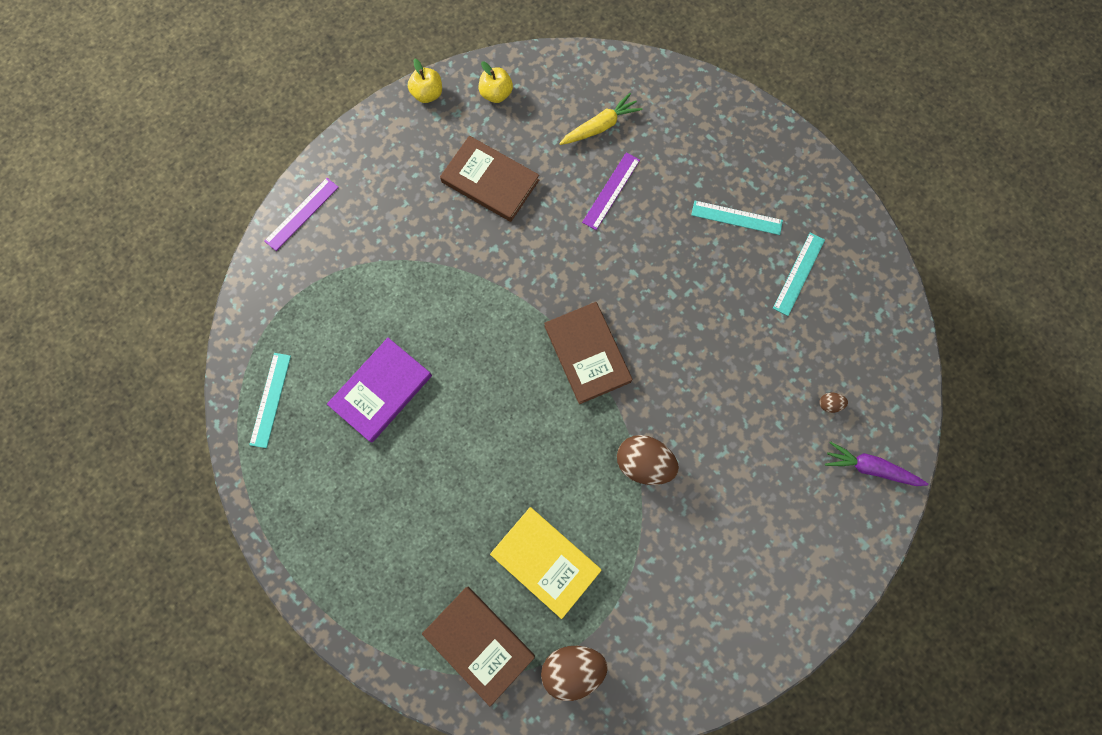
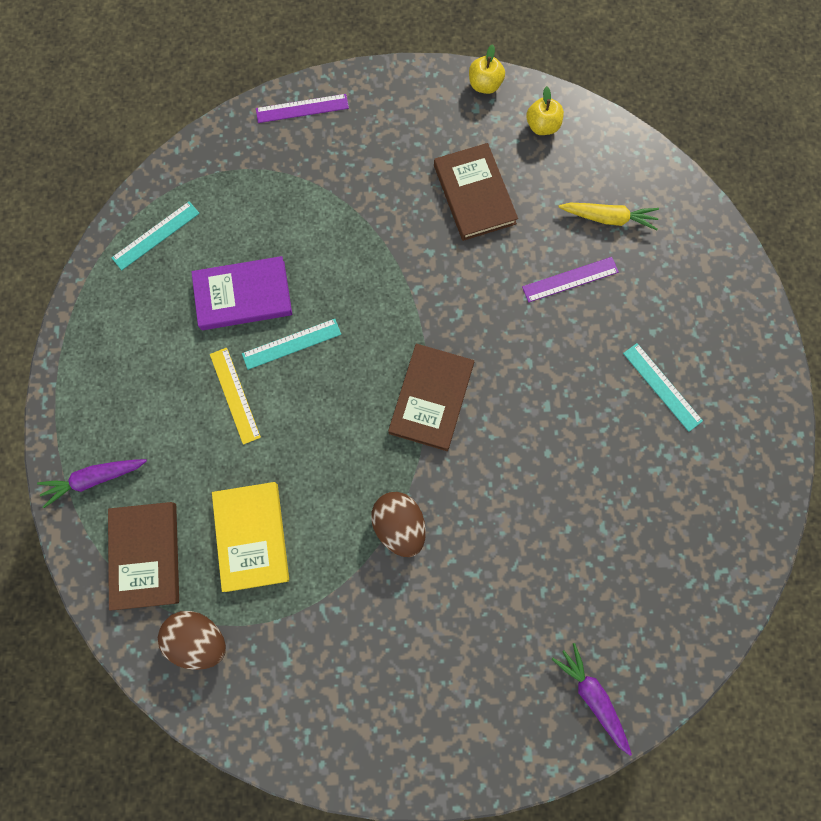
camera: 40 degrees right, 0 degrees up
(388, 622) = (94, 479): none -> purple carrot
(441, 469) = (235, 395): none -> yellow ruler
(798, 273) = (676, 478): turquoise ruler -> turquoise ruler (291, 343)
(829, 404) = (604, 612): brown egg -> none

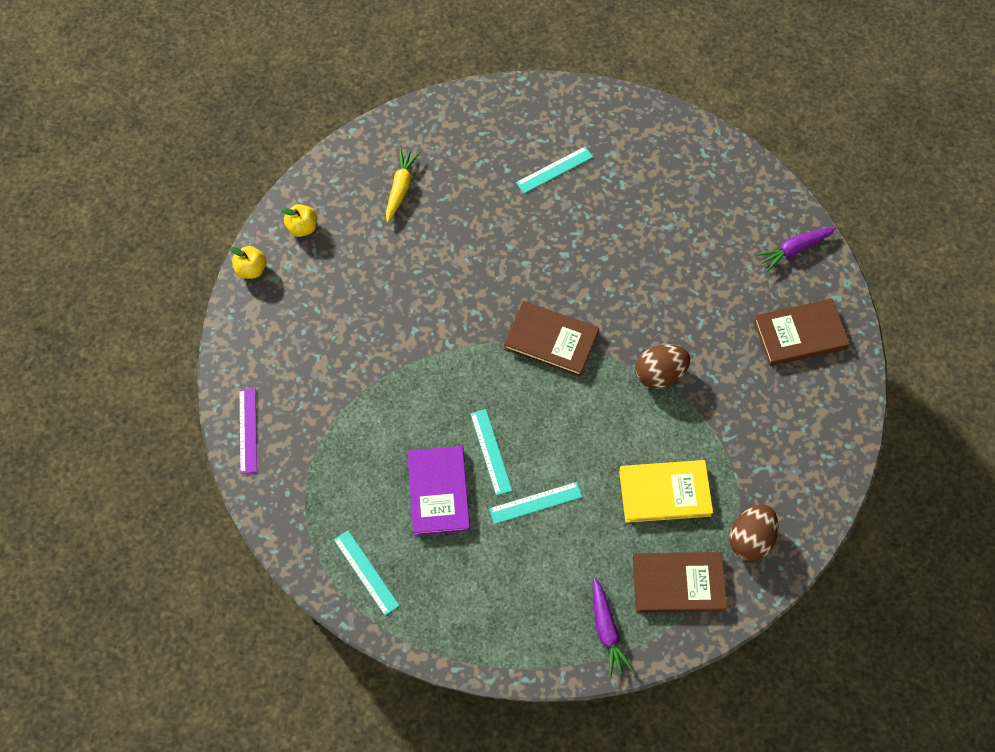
camera: 85 degrees left, 10 degrees down
(235, 395) = (535, 502): yellow ruler -> turquoise ruler
(474, 194) = (363, 289): brown book -> brown book (800, 334)
(570, 279) = (454, 223): purple ruler -> none

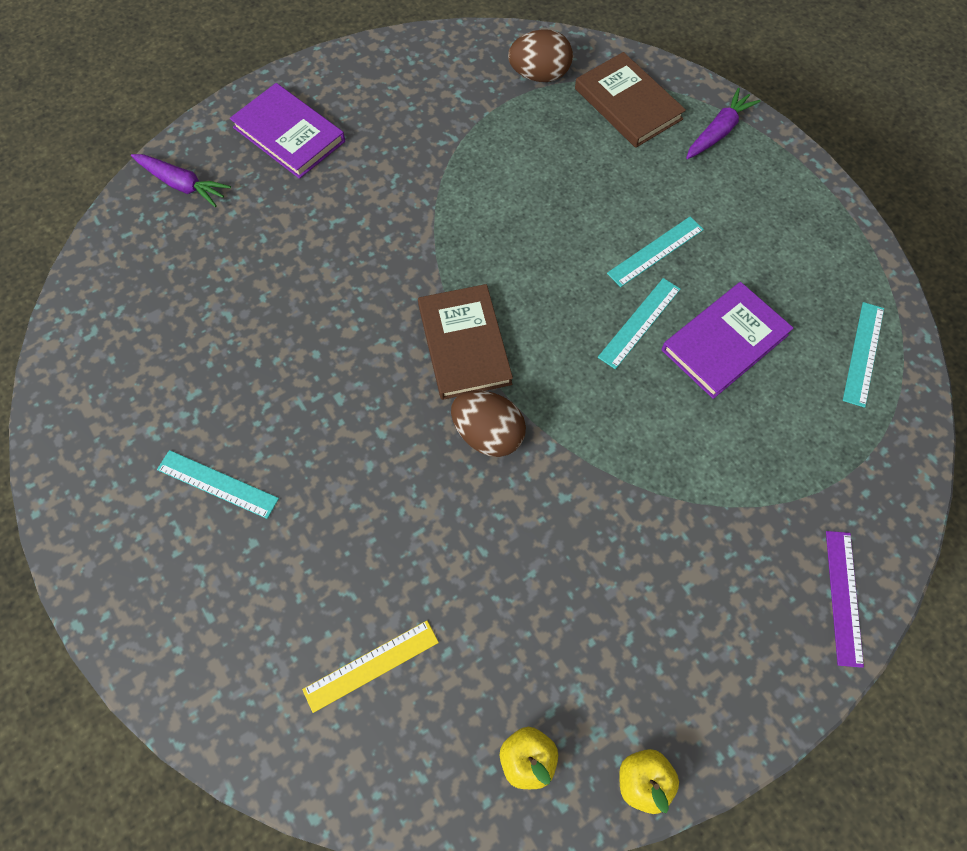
camera: 125 degrees left, 0 degrees up
(247, 430) = (844, 597): purple ruler -> purple ruler turned 45 degrees counterclockwise
(400, 188) = (371, 665): yellow carrot -> yellow ruler
(535, 502) = (656, 251): turquoise ruler -> turquoise ruler turned 75 degrees counterclockwise
(659, 374) = (426, 224): brown egg -> brown egg (488, 434)
(664, 492) = (551, 156): yellow book -> none
(800, 334) = (289, 134): brown book -> purple book

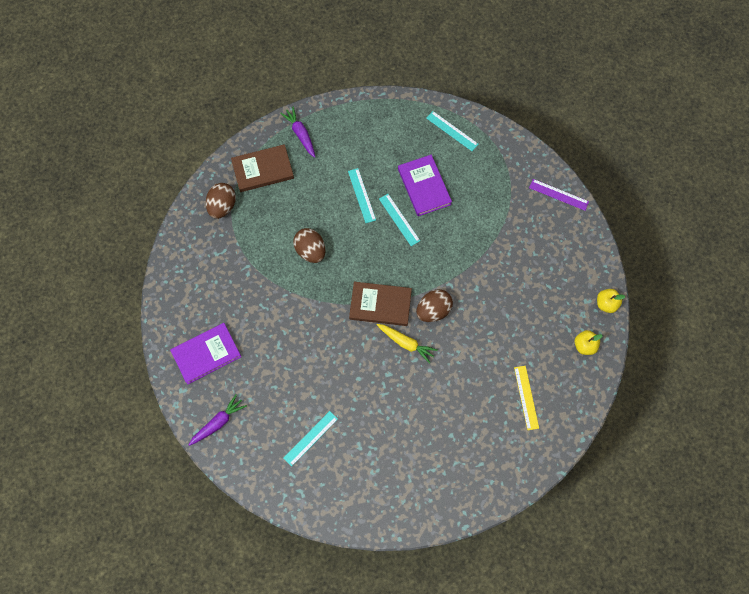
camera: 70 degrees left, 5 degrees up
(217, 484) = (414, 445): turquoise ruler -> turquoise ruler (310, 438)
(407, 408) = (406, 343): none -> yellow carrot
(518, 211) = (310, 251): none -> brown egg

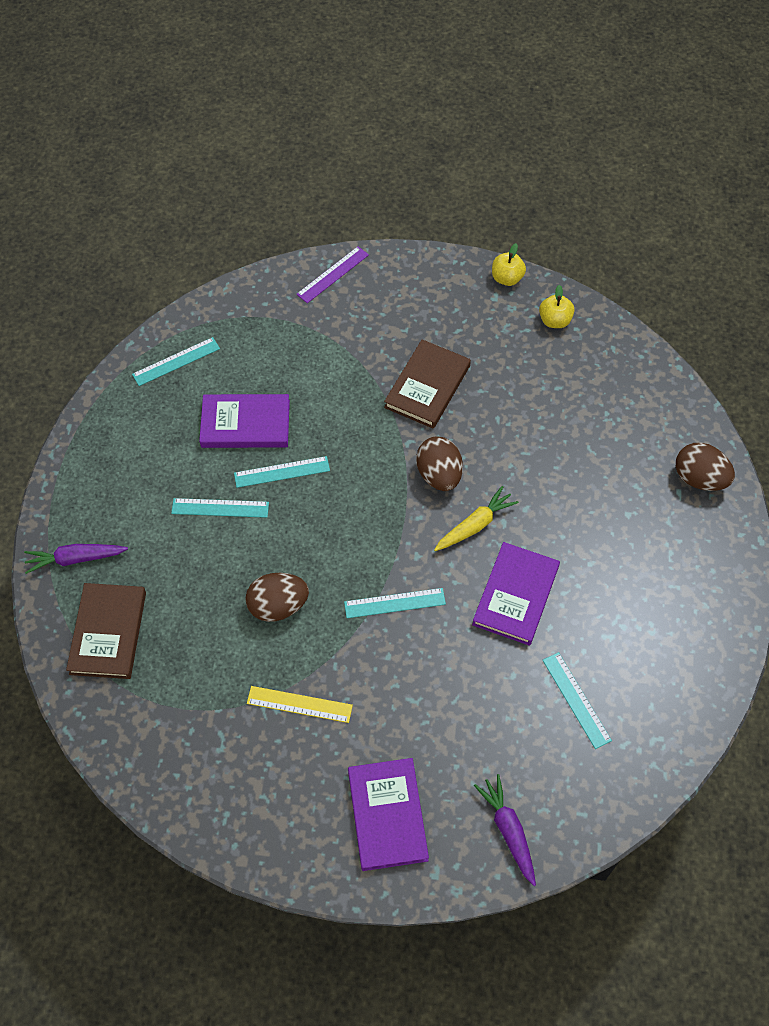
camera: 70 degrees left, 10 degrees down
(222, 206) = (142, 713): brown egg -> brown egg (699, 479)
(336, 314) = (394, 603): none -> turquoise ruler
(367, 382) = (515, 595): none -> purple book
(380, 305) = (403, 539): brown book -> brown book (427, 386)
(526, 397) = (603, 409): yellow ruler -> yellow ruler (299, 704)

